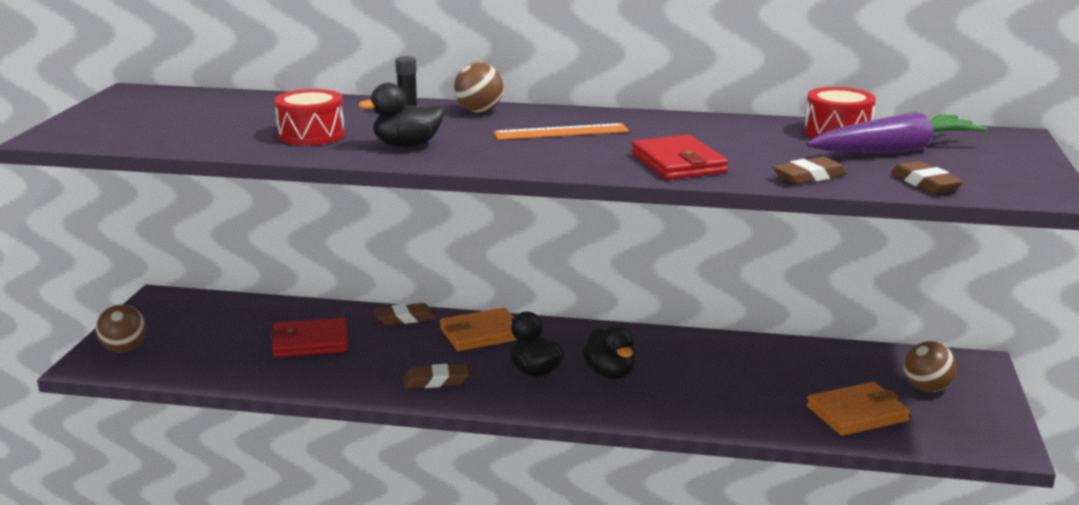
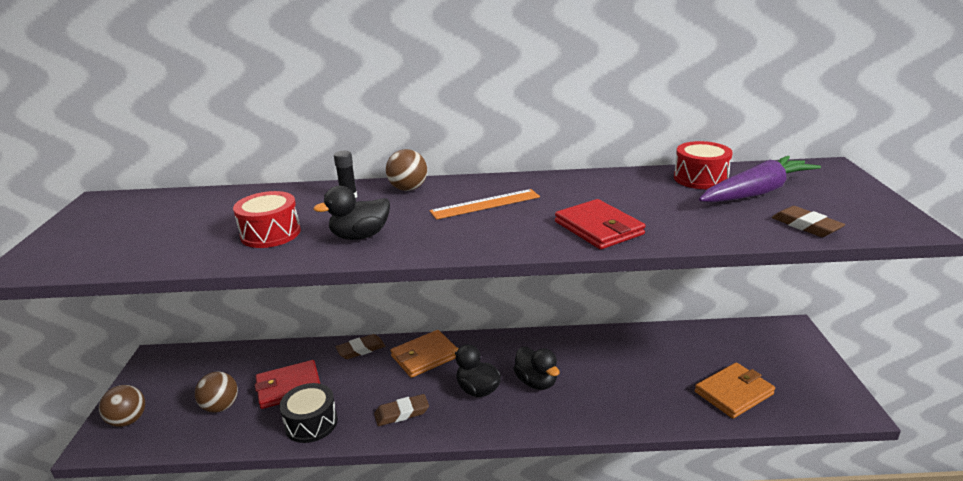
camera: 10 degrees left, 5 degrees up
(328, 377) = (311, 423): none -> black drum
(809, 176) = (712, 230): brown eraser -> none
(927, 388) = (770, 359): brown ball -> brown ball (221, 407)

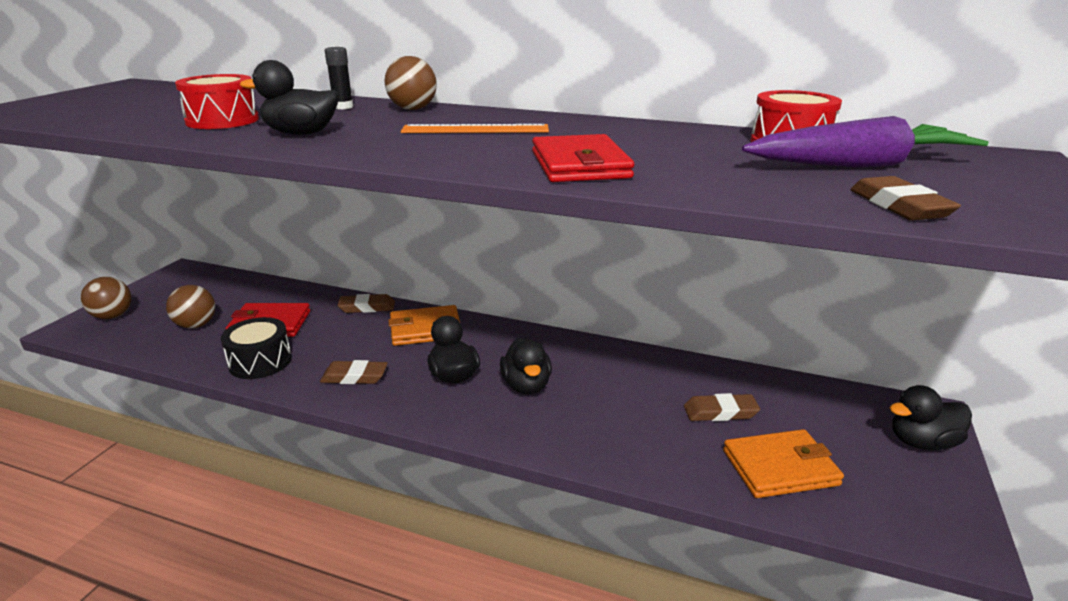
camera: 20 degrees right, 0 degrees up
(675, 364) = (720, 412): none -> brown eraser
(799, 350) = (921, 442): none -> black duck

